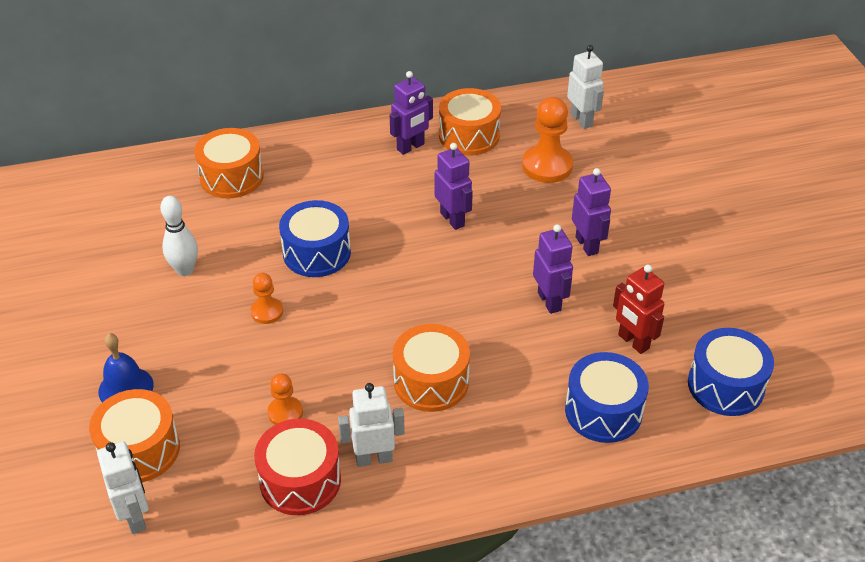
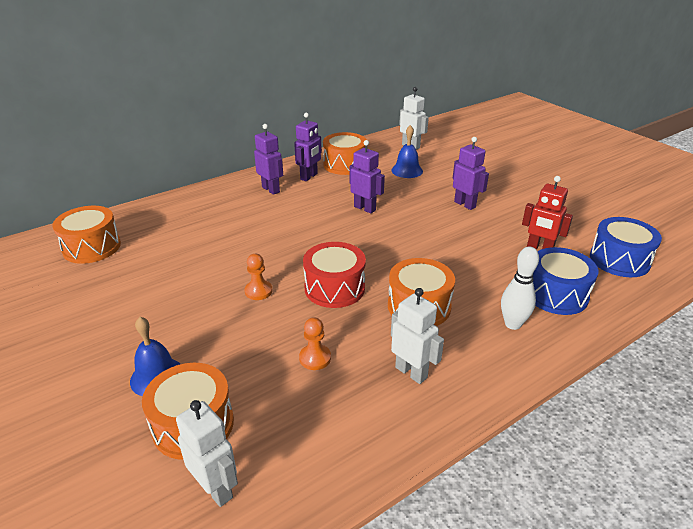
camera: 20 degrees left, 10 degrees down
(185, 270) = (173, 279): white bowling pin -> white bowling pin (512, 324)
(231, 177) = (184, 215): orange drum -> orange drum (92, 247)
(300, 480) = (359, 407): red drum -> red drum (334, 288)
(317, 253) = (277, 246): blue drum -> none
(374, 458) = (411, 372): white robot -> white robot turned 75 degrees clockwise
(547, 166) = (407, 170): orange pawn -> blue bell
(549, 301) = (466, 239): purple robot -> purple robot (271, 189)

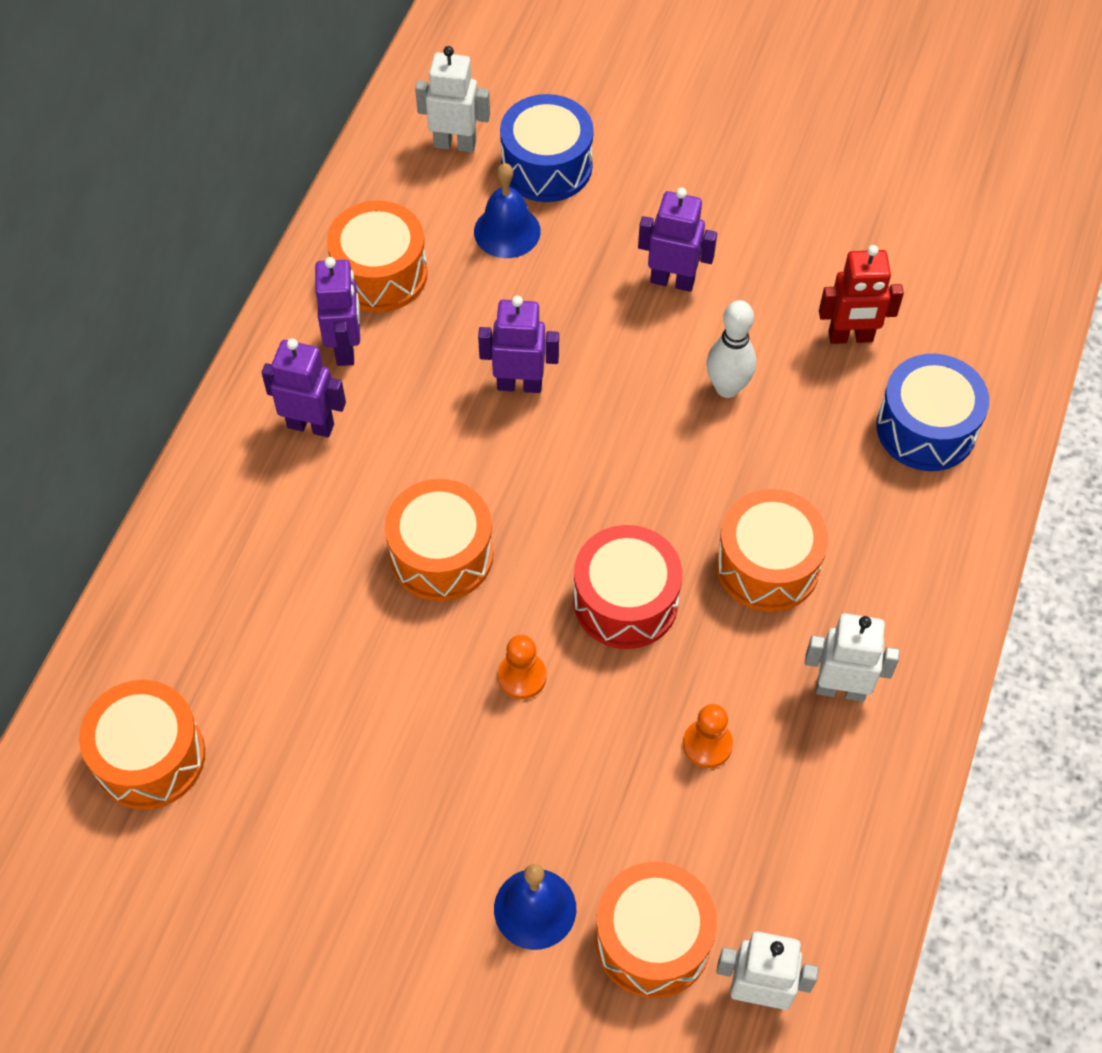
camera: 35 degrees left, 25 degrees up
(273, 240) = (441, 554): none -> orange drum
(512, 324) = (906, 523): white bowling pin -> white bowling pin (727, 388)
(619, 260) = (968, 299): blue drum -> blue drum (546, 166)

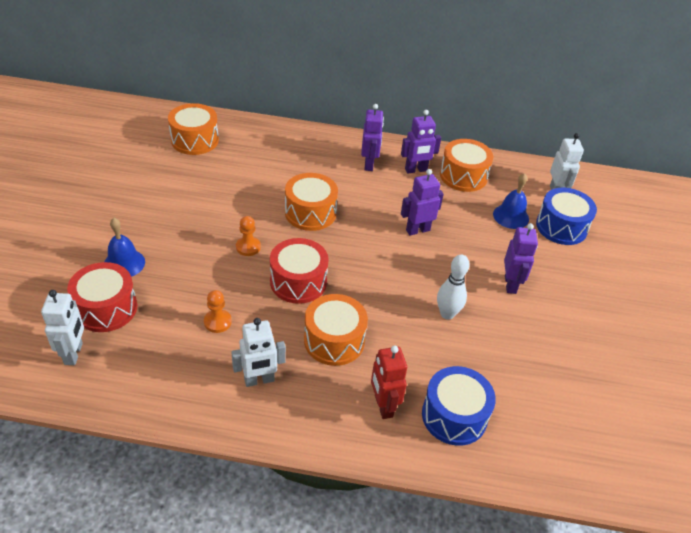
camera: 75 degrees right, 15 degrees down
(519, 384) = (417, 230): purple robot -> purple robot turned 105 degrees counterclockwise
(653, 939) = (106, 308): orange drum -> red drum
(840, 689) = (259, 380): white robot -> white robot turned 75 degrees clockwise
(850, 337) = (508, 371): red robot -> red robot (383, 406)

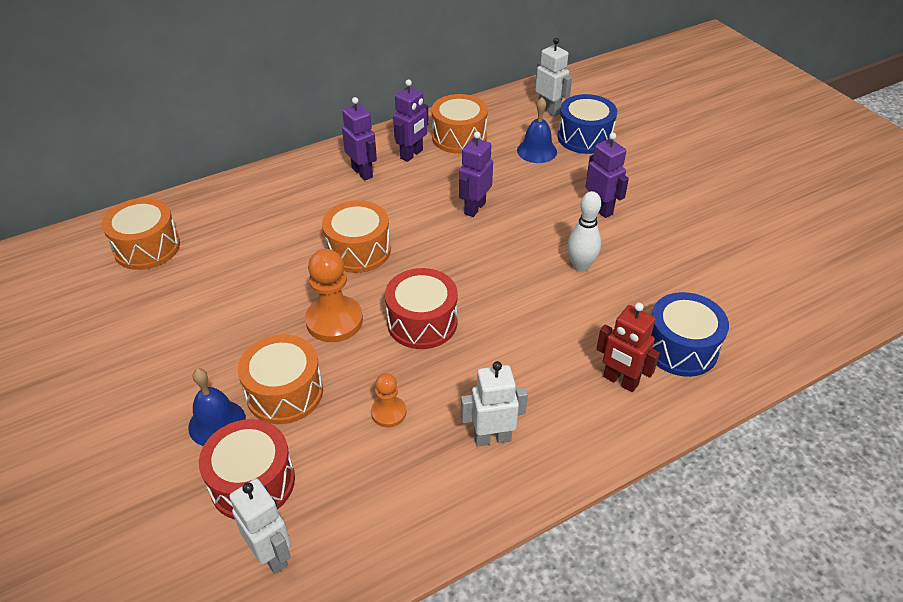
camera: 35 degrees left, 0 degrees up
(248, 247) = (334, 321): orange pawn -> orange pawn, size x1.79
(259, 380) = (492, 438): white robot -> white robot turned 135 degrees counterclockwise
(334, 340) = (516, 354): orange drum -> orange drum (285, 392)

